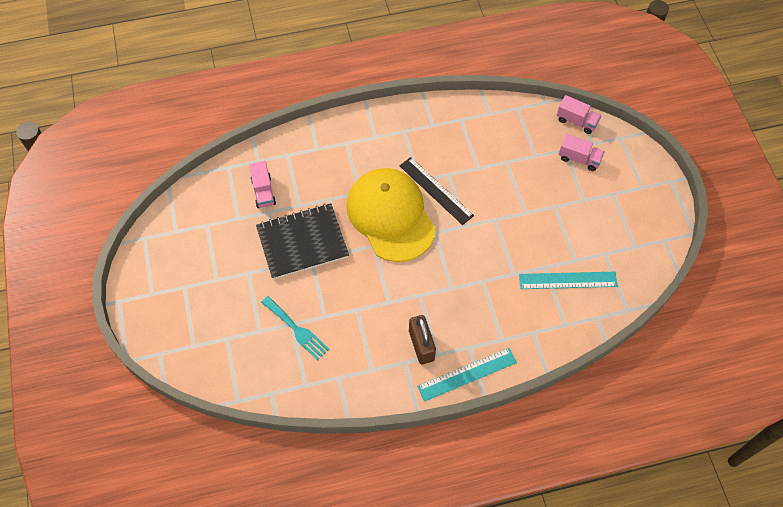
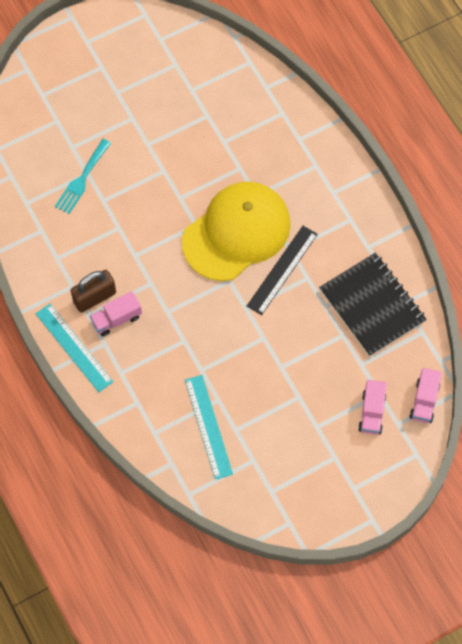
camera: 75 degrees right, 5 degrees up
(263, 191) = (230, 104): pink truck -> pink truck (116, 319)
(302, 242) = (180, 157): black notebook -> black notebook (372, 306)

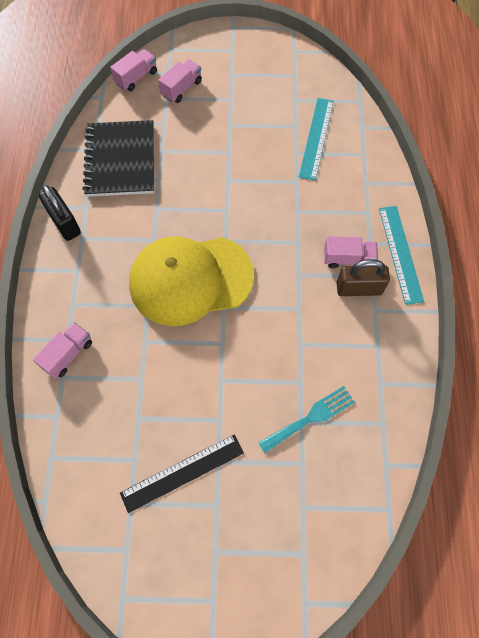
camera: 150 degrees left, 0 degrees up
(282, 270) = (173, 226): black ruler -> black ruler (182, 473)
(290, 129) = (68, 354): none -> pink truck
(374, 224) = (65, 223): none -> black padlock

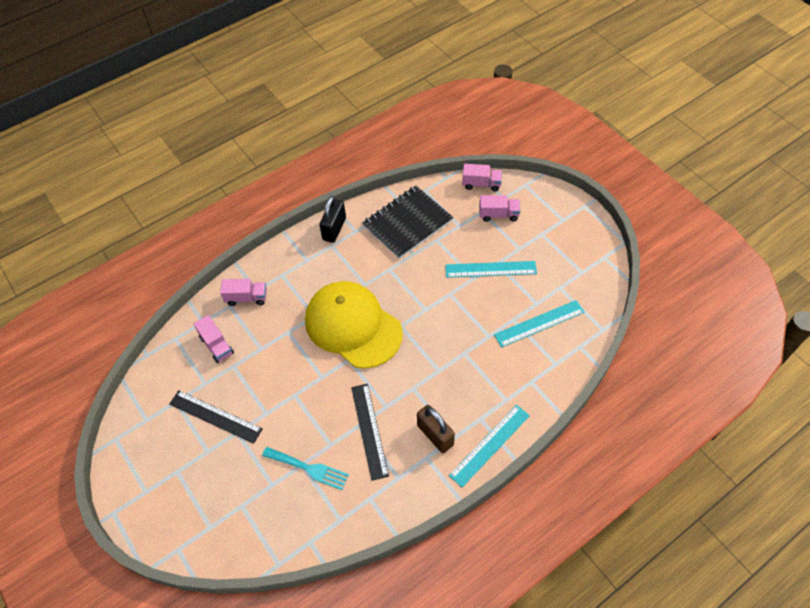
camera: 55 degrees right, 10 degrees down
(231, 133) = (490, 269): none -> turquoise ruler
(312, 339) = (369, 430): none -> black ruler
(348, 259) = (454, 412): pink truck -> pink truck (216, 345)

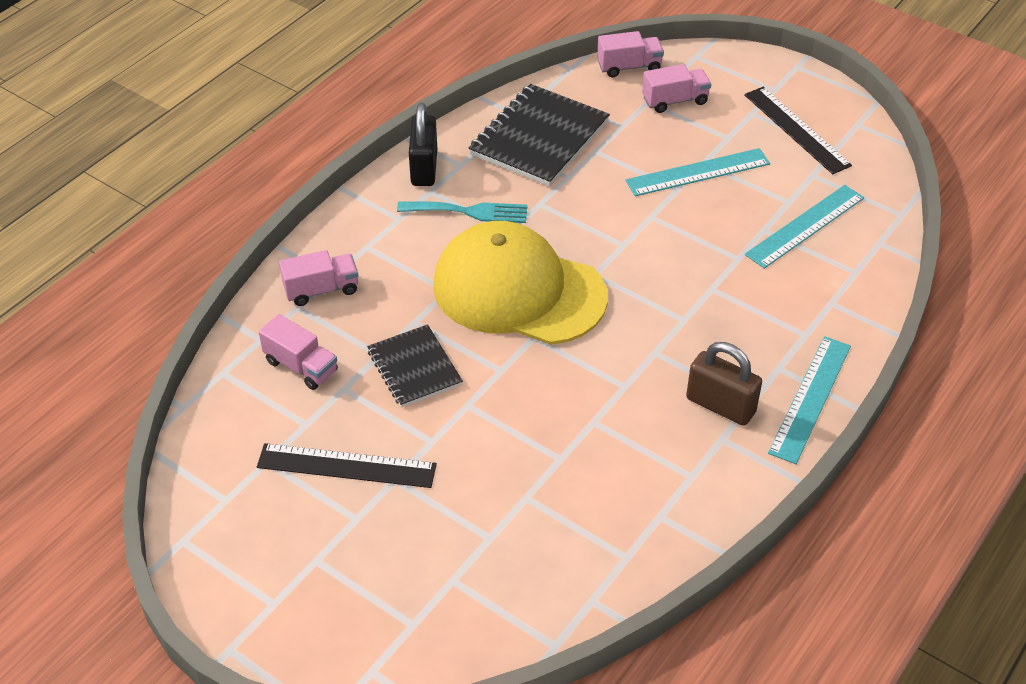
camera: 20 degrees left, 10 degrees down
(276, 363) = (414, 368): none -> black notebook
(309, 468) = (541, 499): turquoise fork -> turquoise fork (469, 212)
(369, 430) = (613, 424): black ruler -> black ruler (796, 130)

